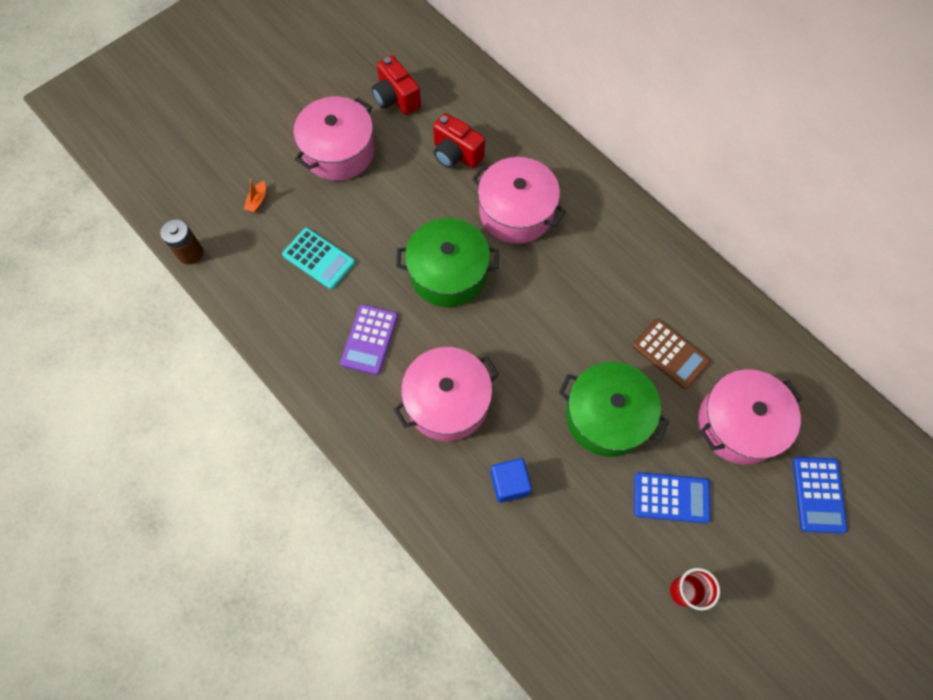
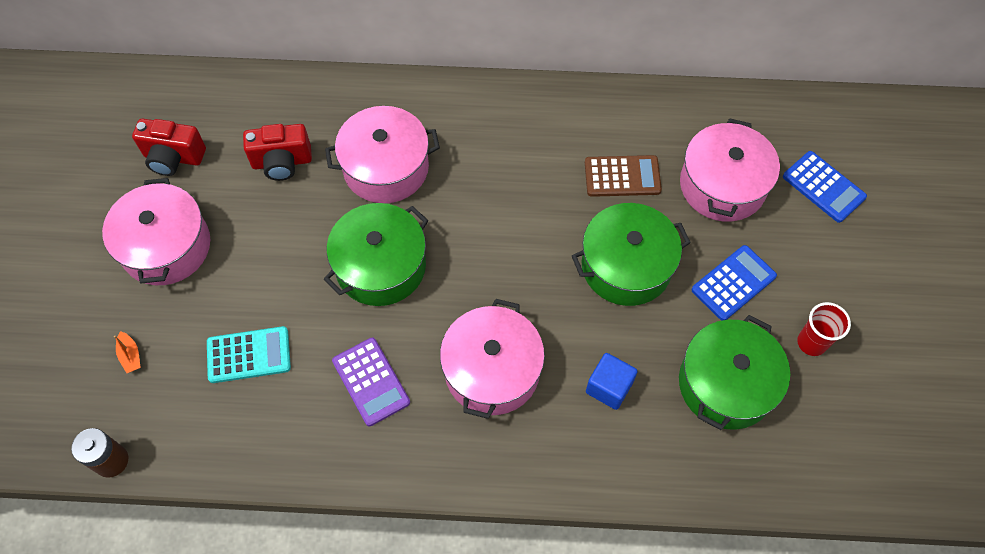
camera: 45 degrees left, 5 degrees down
(590, 558) = (726, 384): none -> green pot

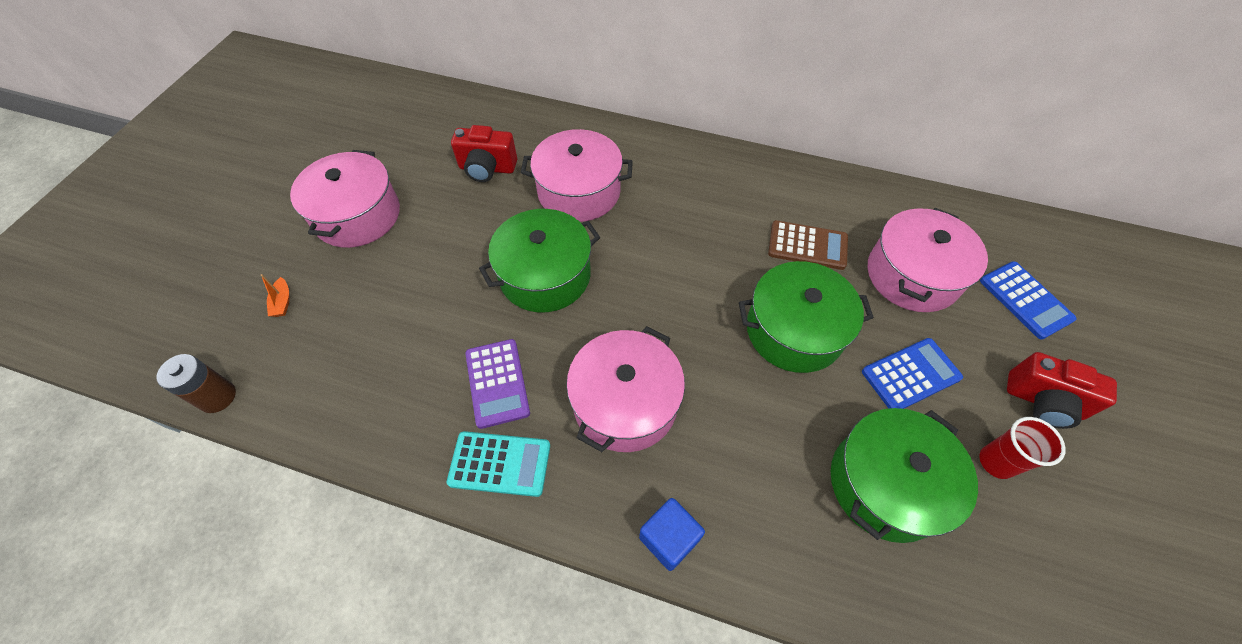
camera: 15 degrees right, 5 degrees down
(173, 158) = (396, 147): red camera -> red camera (1043, 402)
(249, 355) = (389, 328): turquoise calculator -> turquoise calculator (500, 464)
(609, 387) = (748, 453): blue cube -> blue cube (669, 538)

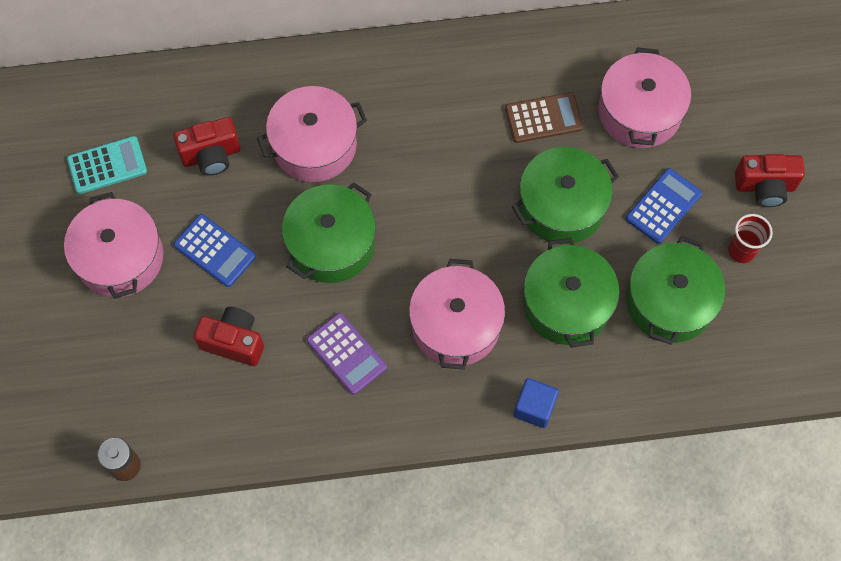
camera: 25 degrees left, 10 degrees up
(282, 302) = (115, 367): orange boat -> none
(400, 325) = (234, 342): none -> red camera
(500, 464) = (385, 413): turquoise calculator -> turquoise calculator (107, 165)
(759, 433) = (567, 304): none -> green pot
(1025, 300) = (734, 99): blue calculator -> blue calculator (215, 251)

